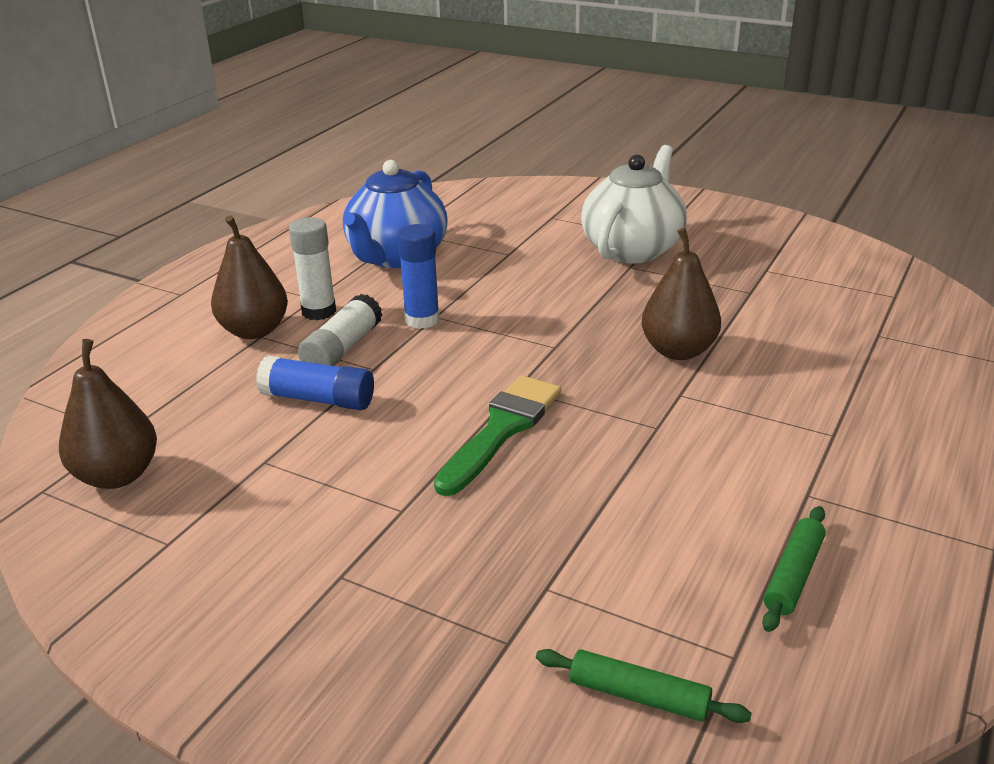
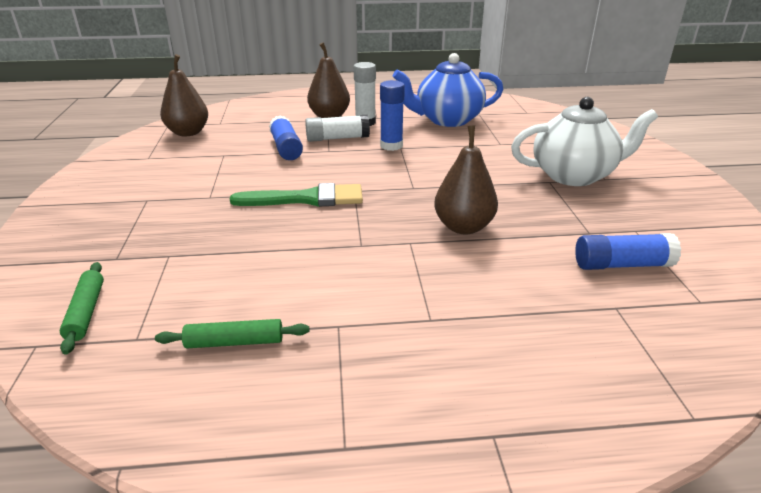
camera: 55 degrees right, 0 degrees up
(817, 302) = (622, 265): none -> blue glue stick

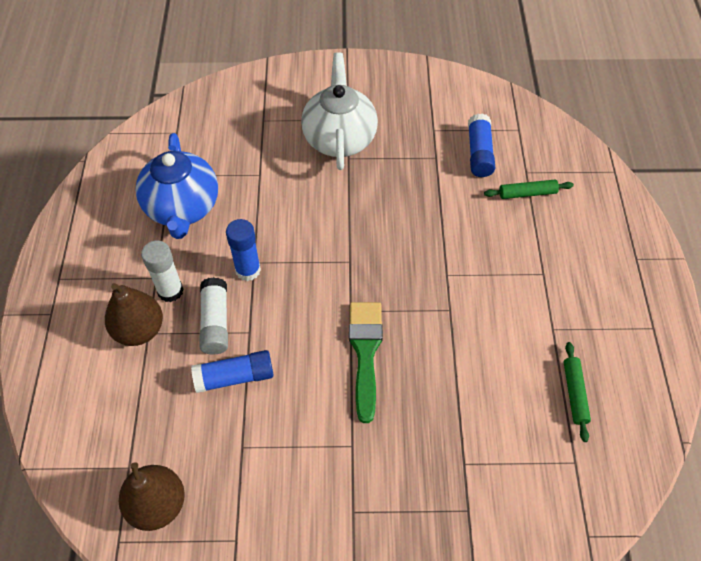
camera: 85 degrees left, 25 degrees up
(86, 312) = (547, 510): green rolling pin -> green rolling pin (527, 193)
(463, 227) = (424, 234): brown pear -> none

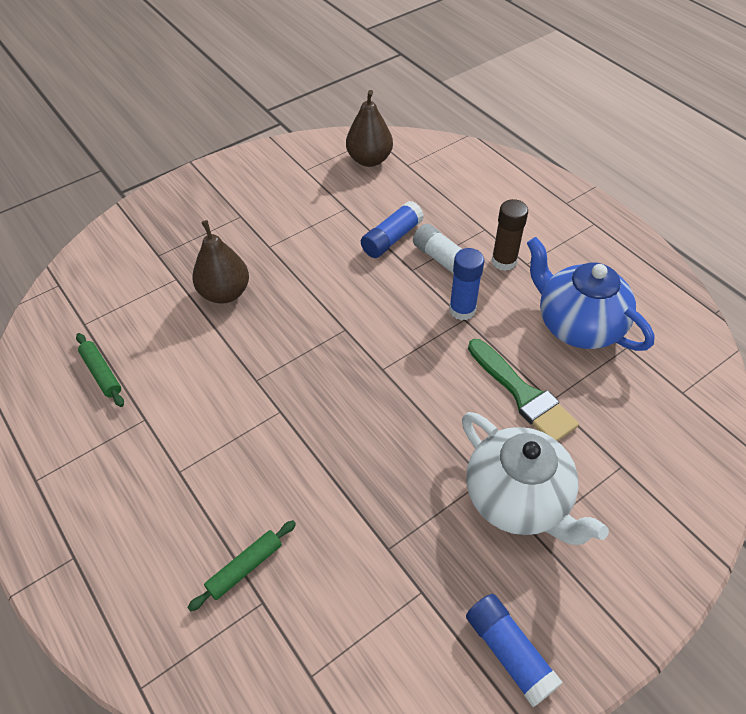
camera: 145 degrees right, 5 degrees down
(139, 330) = (493, 227): brown pear -> brown pear (225, 293)
(170, 291) = (504, 261): white glue stick -> brown glue stick
(365, 353) = (306, 306): green brush -> green brush (522, 394)
(479, 153) = (339, 592): blue glue stick -> blue glue stick (509, 652)

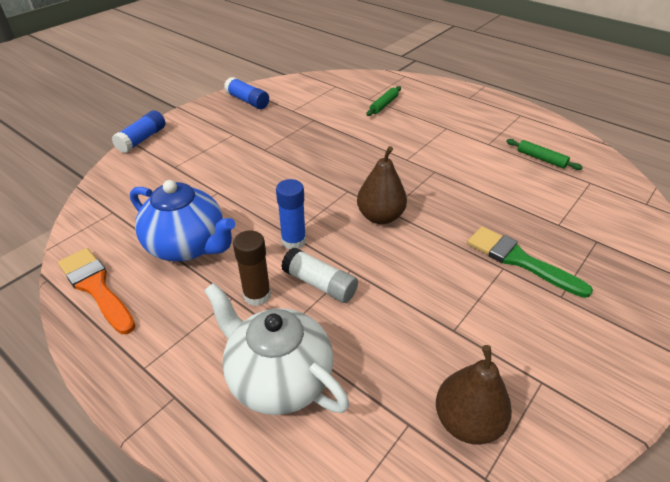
camera: 165 degrees right, 10 degrees down
(225, 293) = (506, 220): brown pear -> brown pear (380, 217)
(392, 238) = (383, 299): blue glue stick -> blue glue stick (142, 139)
(518, 499) = (243, 144): white teapot -> white teapot (278, 378)
(522, 394) = (239, 192): green brush -> green brush (519, 260)
(660, 295) = (96, 287): none -> orange brush

